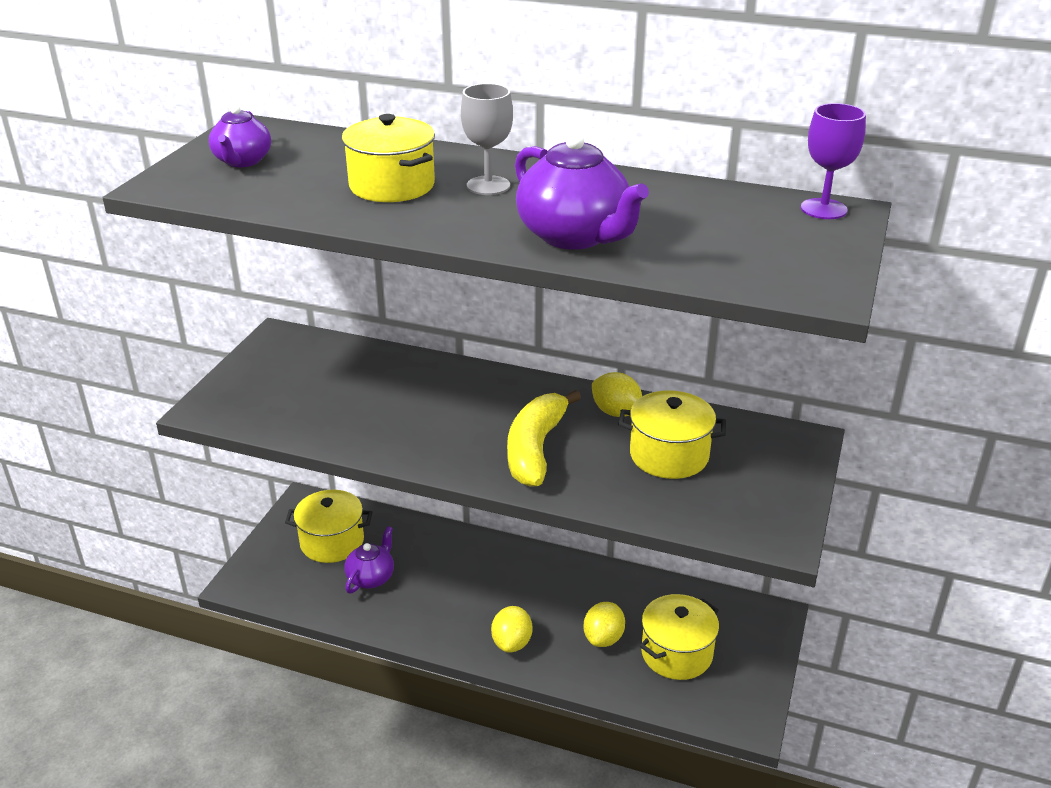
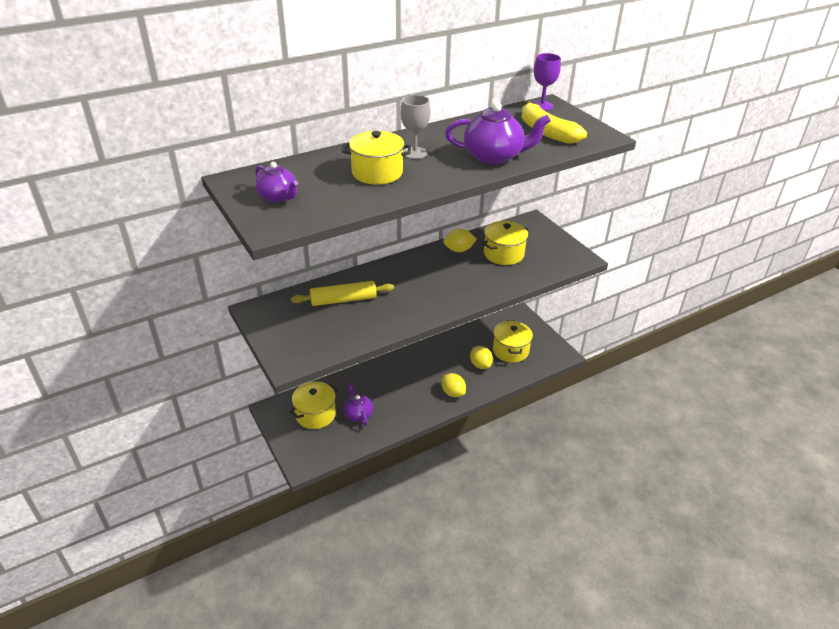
camera: 50 degrees left, 5 degrees up
(374, 382) = (343, 300): none -> yellow rolling pin
(535, 449) = (457, 282): yellow banana -> yellow banana (546, 132)

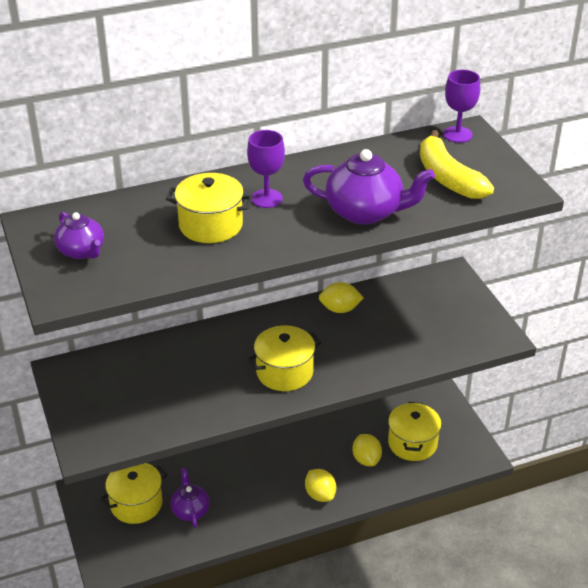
camera: 10 degrees right, 0 degrees up
(343, 300) = (173, 367): yellow rolling pin -> none
(415, 153) = (266, 198): grey goblet -> purple goblet
(503, 254) = (398, 321): yellow pot -> yellow pot (284, 372)

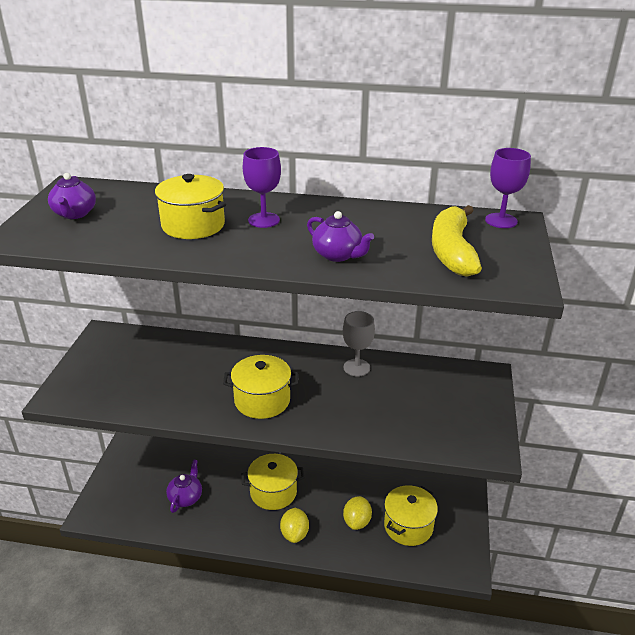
camera: 30 degrees right, 5 degrees down
(136, 504) = (152, 474): yellow pot -> yellow pot (273, 492)
(340, 309) = (356, 367): yellow lemon -> grey goblet
(365, 212) = (338, 255): purple teapot -> purple teapot, size x0.61

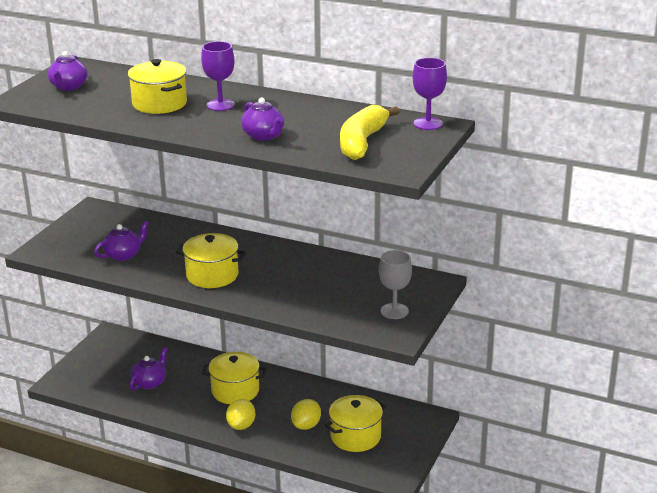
camera: 15 degrees right, 5 degrees down
(156, 388) = (123, 255): none -> purple teapot
(356, 367) = (313, 261): grey goblet -> grey goblet (394, 311)

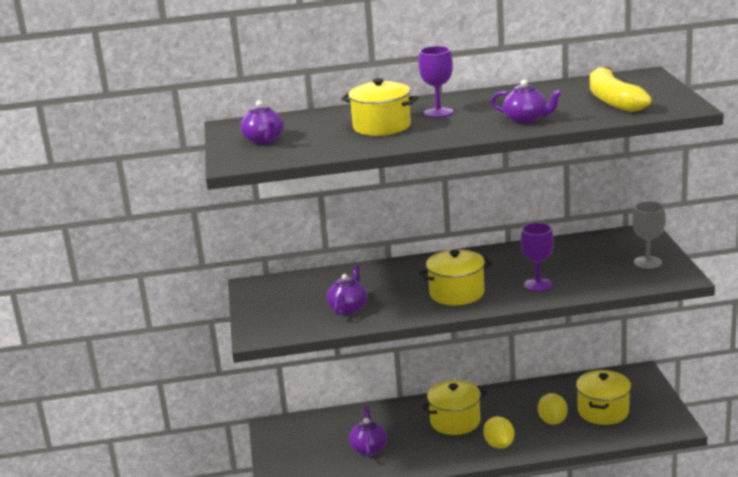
camera: 30 degrees left, 5 degrees down
(428, 124) = (633, 77): purple goblet -> purple goblet (538, 285)

